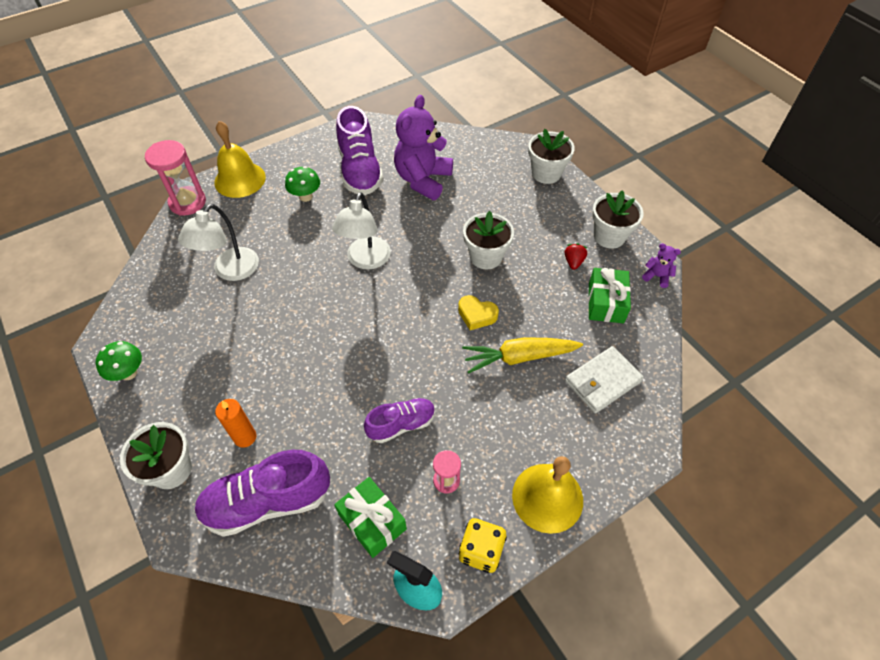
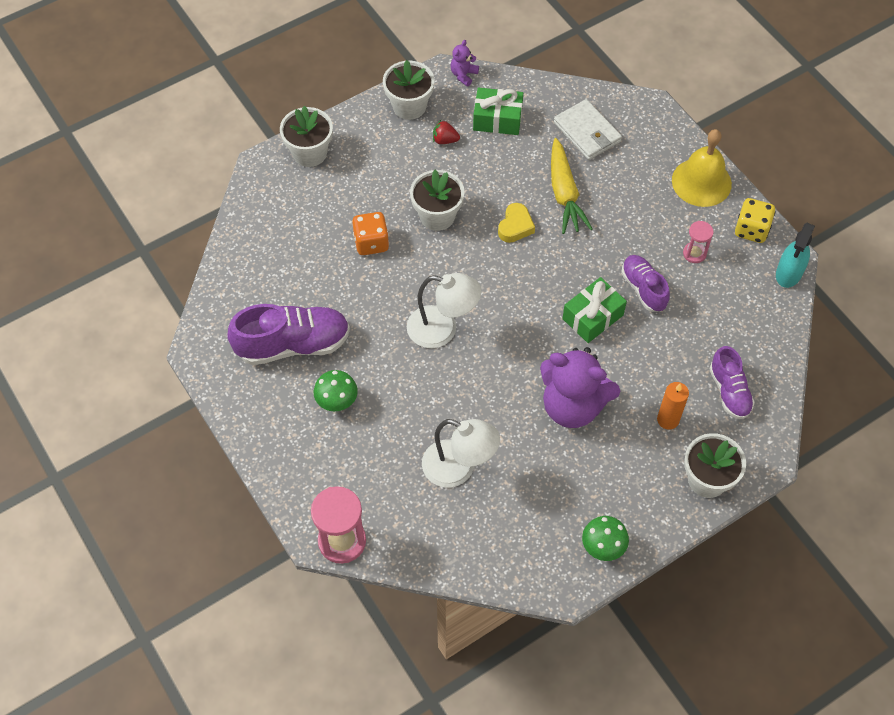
camera: 90 degrees left, 5 degrees up
(240, 179) = (301, 484): yellow bell -> none
(267, 502) = (729, 391): purple shoe -> purple shoe, size x0.60
(372, 521) = (737, 308): green gift -> green gift (592, 317)
(423, 180) = (313, 276): purple teddy bear -> purple teddy bear (572, 406)
(455, 213) = (371, 243): none -> orange dice

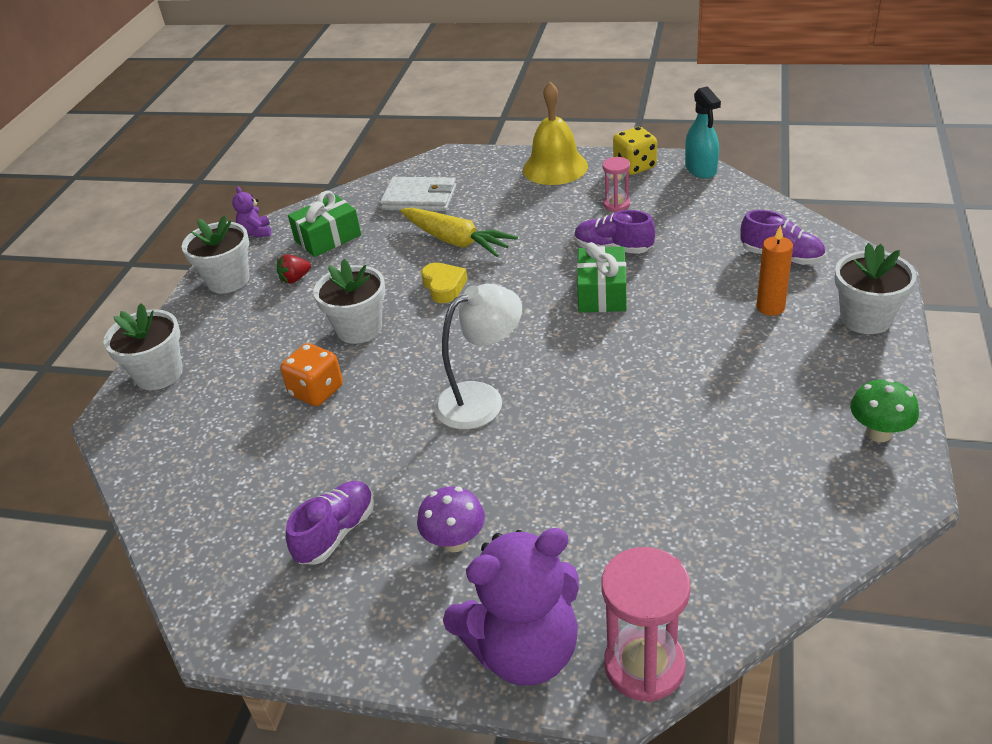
camera: 40 degrees left, 20 degrees down
(293, 344) = (336, 533): purple shoe -> purple shoe, size x0.60
(337, 402) = (455, 541): green mushroom -> purple mushroom
(459, 468) = (661, 489): white lamp -> none
(572, 406) = (683, 359): purple teddy bear -> purple teddy bear (524, 650)

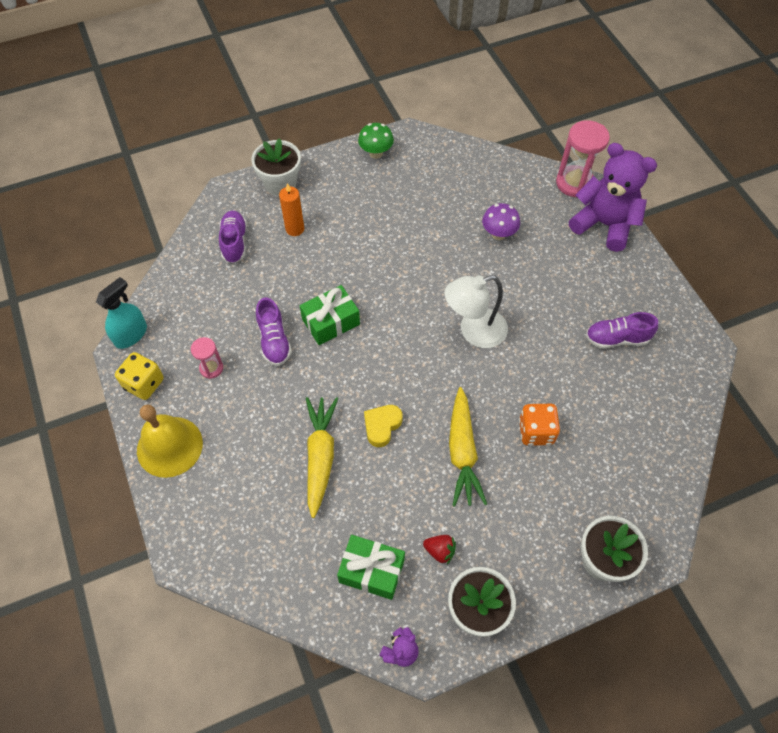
camera: 130 degrees left, 20 degrees up
(359, 328) = (462, 452): white flower pot -> yellow carrot
(419, 198) = (271, 533): white wallet -> none
(455, 541) = (576, 283): purple mushroom -> purple mushroom (498, 234)
(482, 399) = (474, 331): white lamp -> white lamp turned 45 degrees counterclockwise

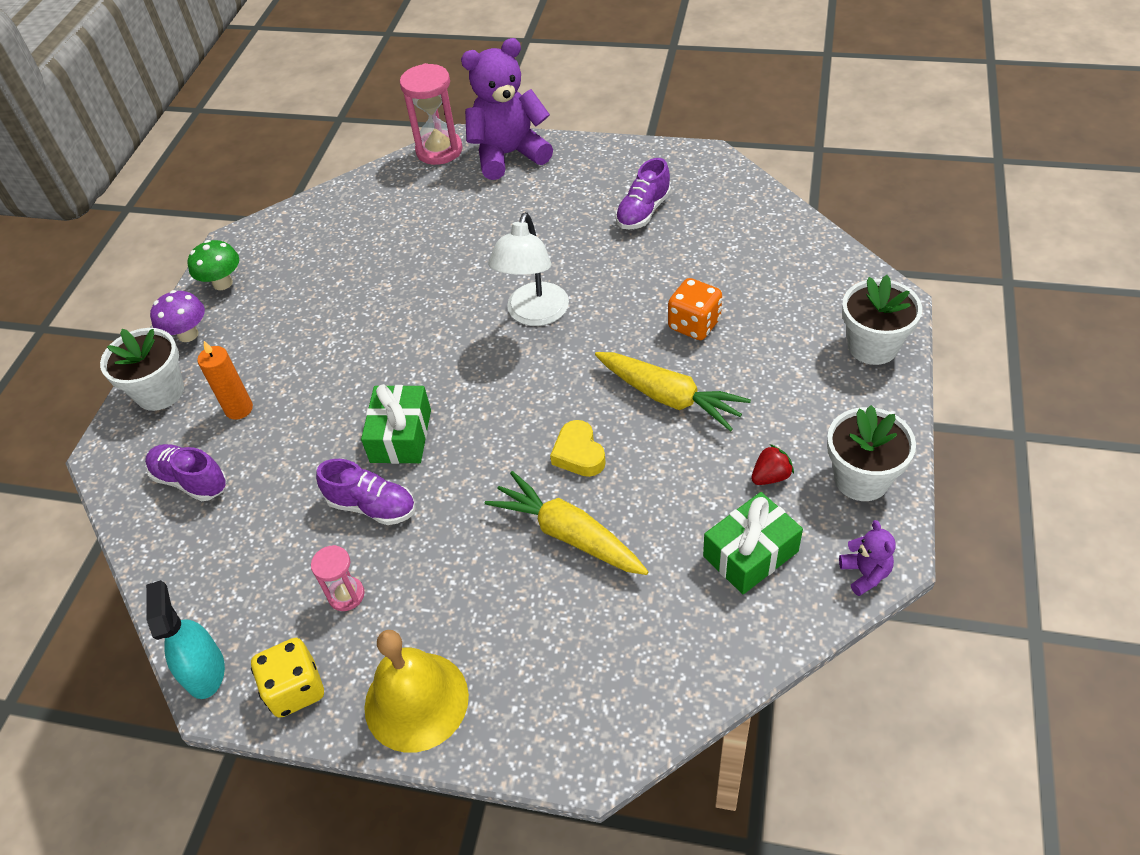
camera: 50 degrees left, 10 degrees down
(498, 234) = (437, 235): purple mushroom -> purple mushroom (188, 334)

